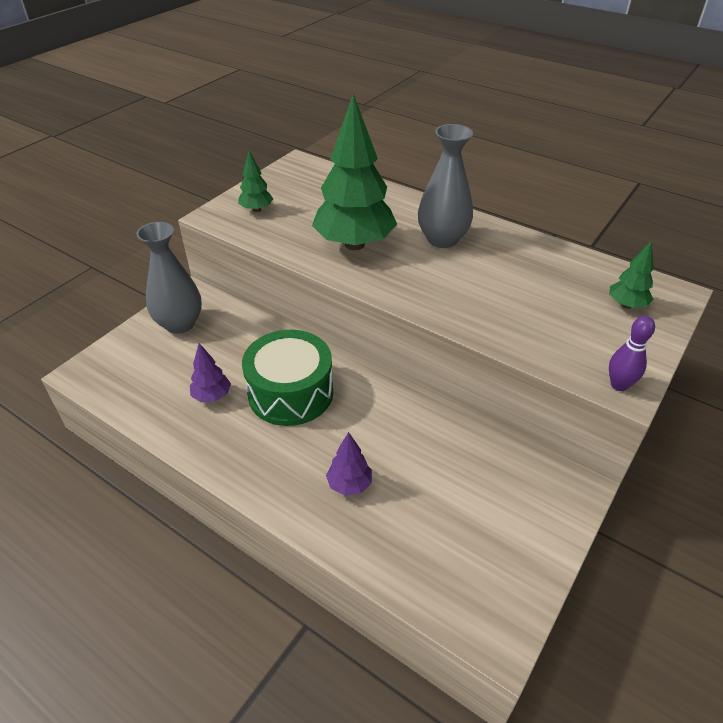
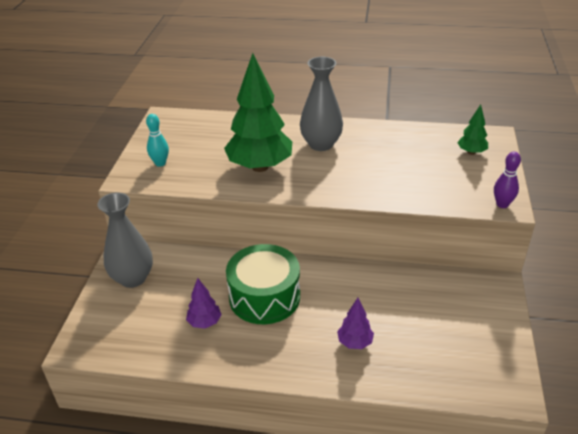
camera: 25 degrees left, 5 degrees down
(256, 210) = (160, 163): green tree -> turquoise bowling pin

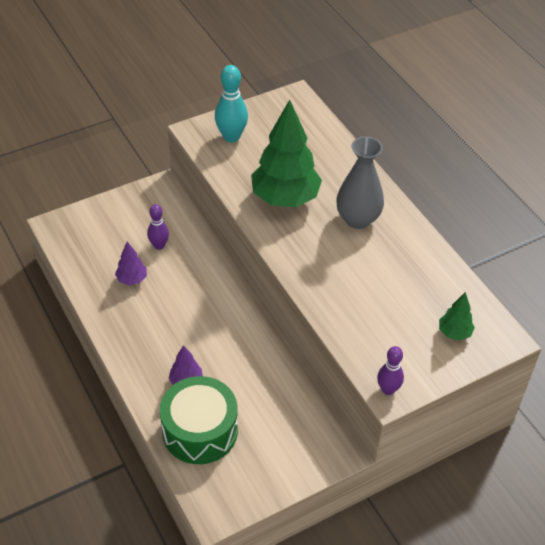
camera: 50 degrees right, 10 degrees up
(133, 278) = (140, 210): grey vase -> none
(160, 163) = (231, 137): turquoise bowling pin -> turquoise bowling pin, size x1.56
(186, 285) = (159, 245): none -> purple bowling pin
(264, 297) = (187, 299): green drum -> green drum (200, 431)

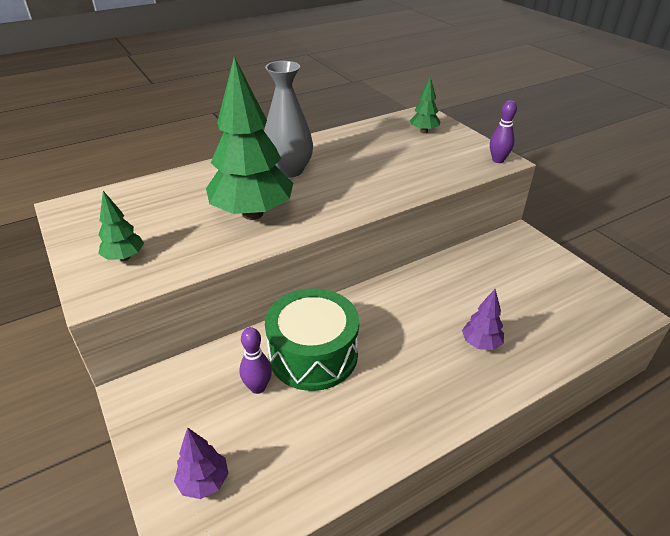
camera: 90 degrees left, 10 degrees down
(132, 279) = (323, 414): purple tree -> purple tree (204, 482)
(200, 431) = (541, 328): green drum -> green drum (313, 354)
(231, 137) = (124, 257): turquoise bowling pin -> green tree

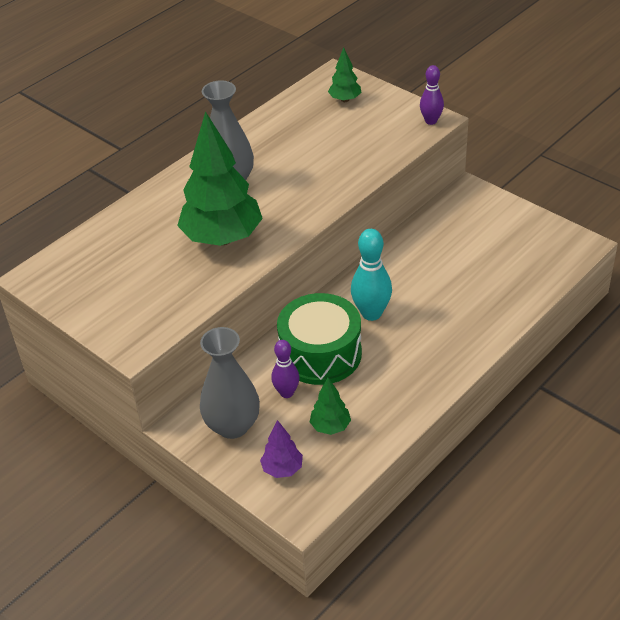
camera: 15 degrees left, 5 degrees up
(124, 257) = (133, 310): green tree -> green tree (330, 427)
(183, 408) = (232, 426): none -> grey vase
(383, 326) = (371, 313): none -> turquoise bowling pin
(480, 344) = (461, 306): purple tree -> none

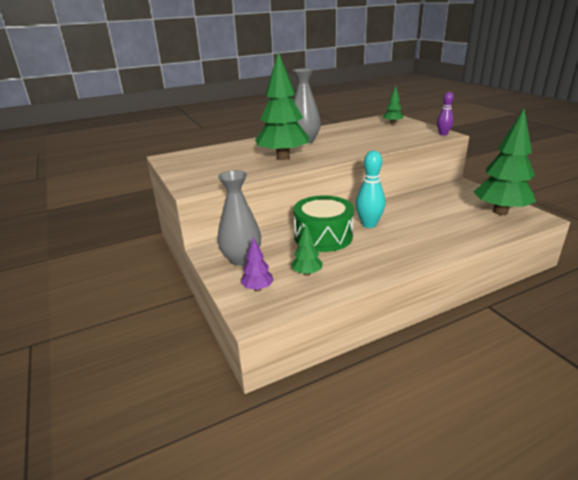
camera: 20 degrees right, 15 degrees down
(286, 393) = (288, 250): purple bowling pin -> none
(532, 243) = (500, 211): none -> green tree

